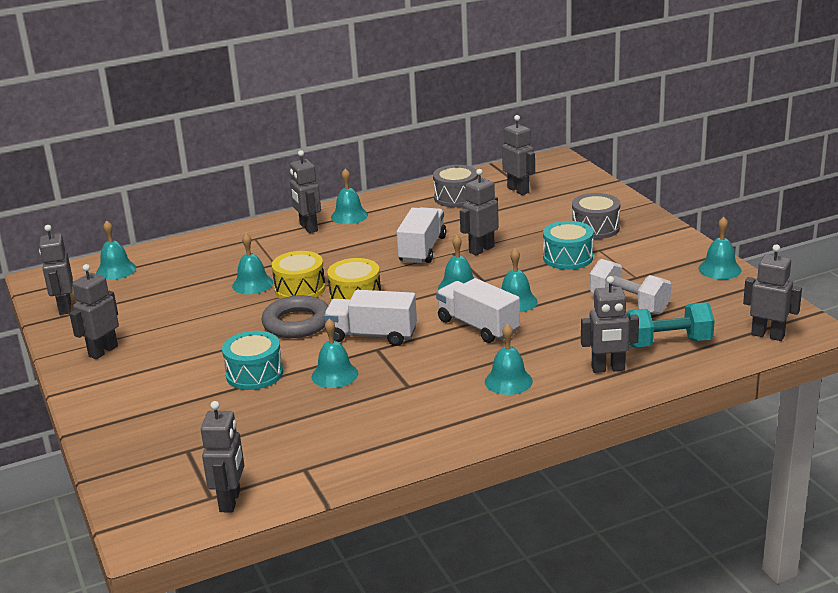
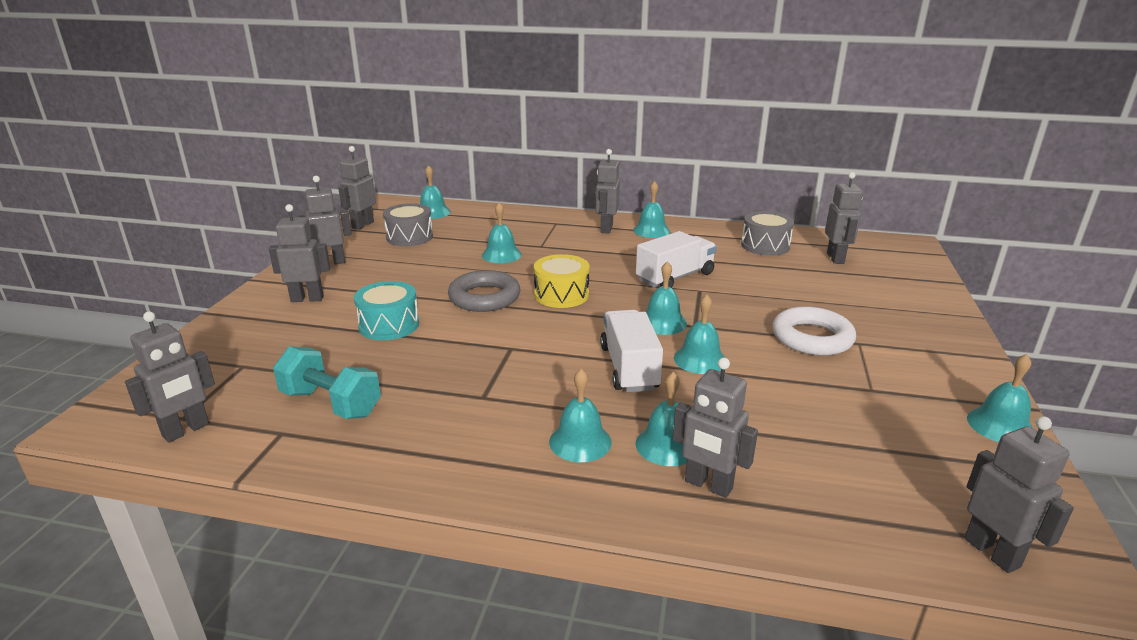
camera: 35 degrees right, 0 degrees up
(300, 289) = (529, 271): yellow drum -> none
(334, 375) = (442, 355): turquoise bell -> turquoise bell (667, 445)
(372, 335) = (524, 334): white truck -> none
(481, 249) = (730, 297): grey robot -> grey robot (307, 299)
(568, 258) = (812, 338): turquoise drum -> white ring
(595, 228) = (880, 320): grey drum -> grey drum (409, 237)
(629, 303) = (827, 416): white dumbbell -> none
(668, 343) = (825, 490): turquoise dumbbell -> turquoise dumbbell (331, 403)

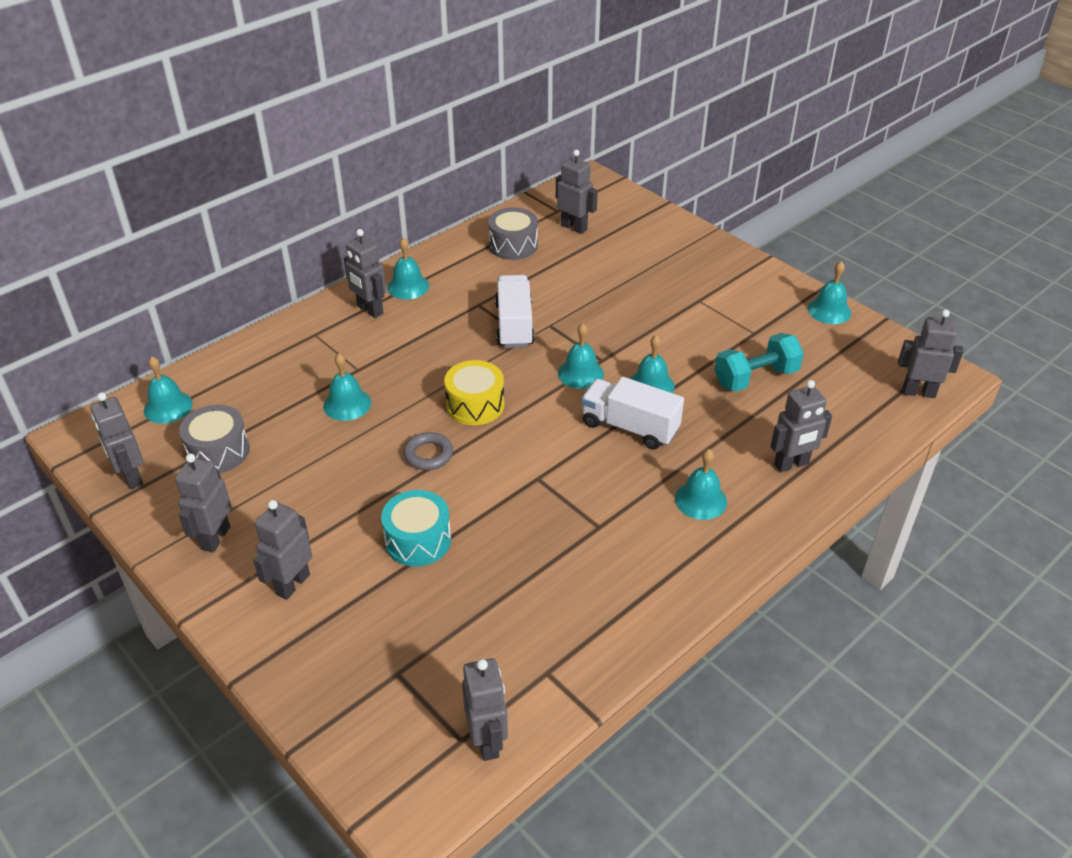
camera: 55 degrees left, 15 degrees up
(331, 403) = (527, 625): turquoise dumbbell -> turquoise dumbbell (755, 378)
(484, 297) = (428, 455): grey ring -> grey ring, size x0.62
(667, 445) = (738, 460): turquoise bell -> none
(812, 338) = (673, 316): white ring -> none

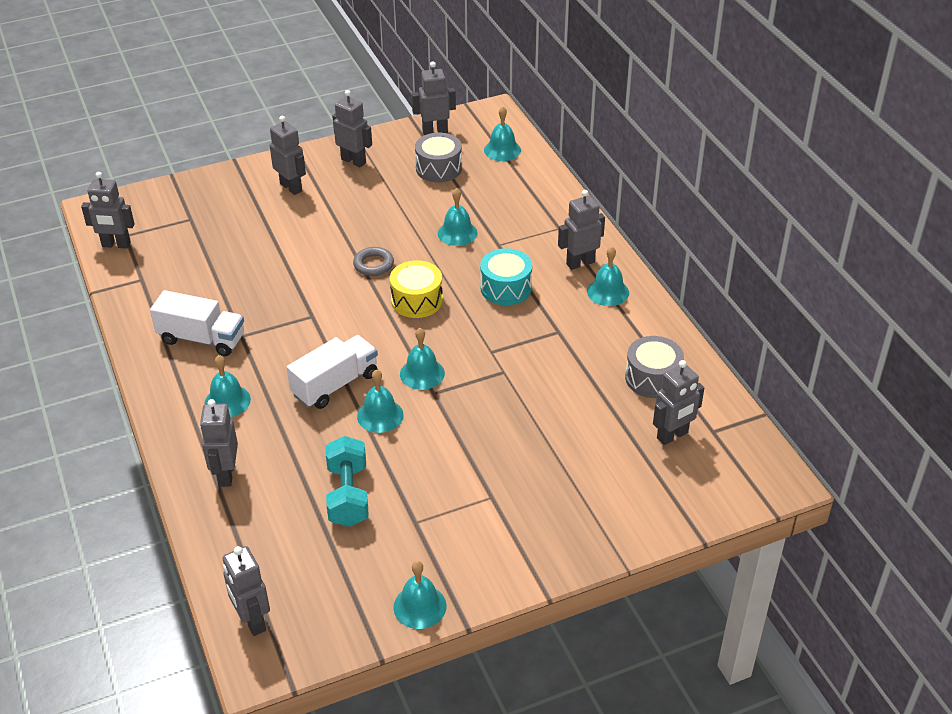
camera: 110 degrees right, 0 degrees up
(418, 540) = (291, 245): turquoise drum -> turquoise drum (506, 288)
(514, 325) = (514, 348): white truck -> white truck (202, 339)
(918, 392) = (252, 621): grey robot -> grey robot turned 120 degrees clockwise

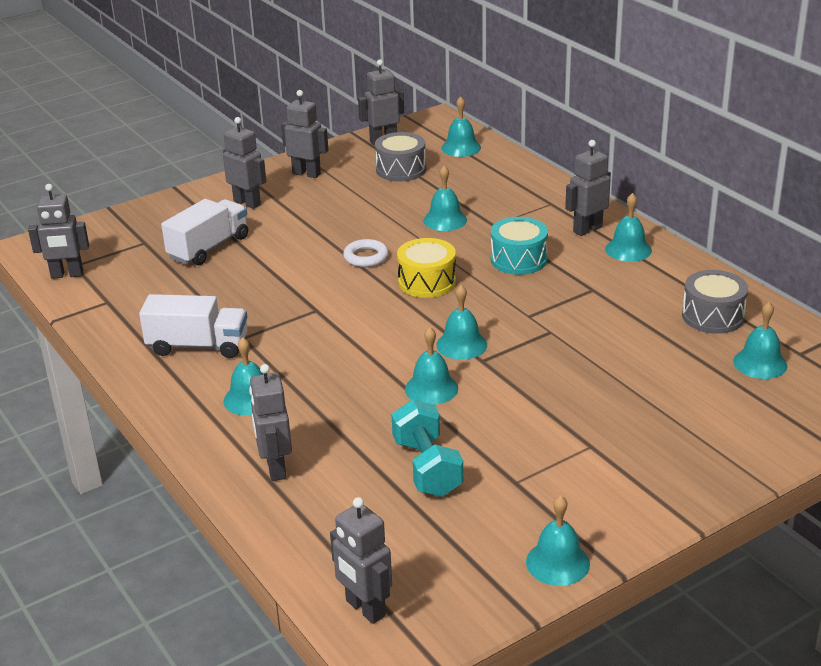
camera: 10 degrees left, 10 degrees down
(335, 384) = (368, 367): white truck -> white truck (209, 248)
(373, 264) = (366, 257): grey ring -> white ring
(672, 436) = (760, 363): grey robot -> turquoise bell

